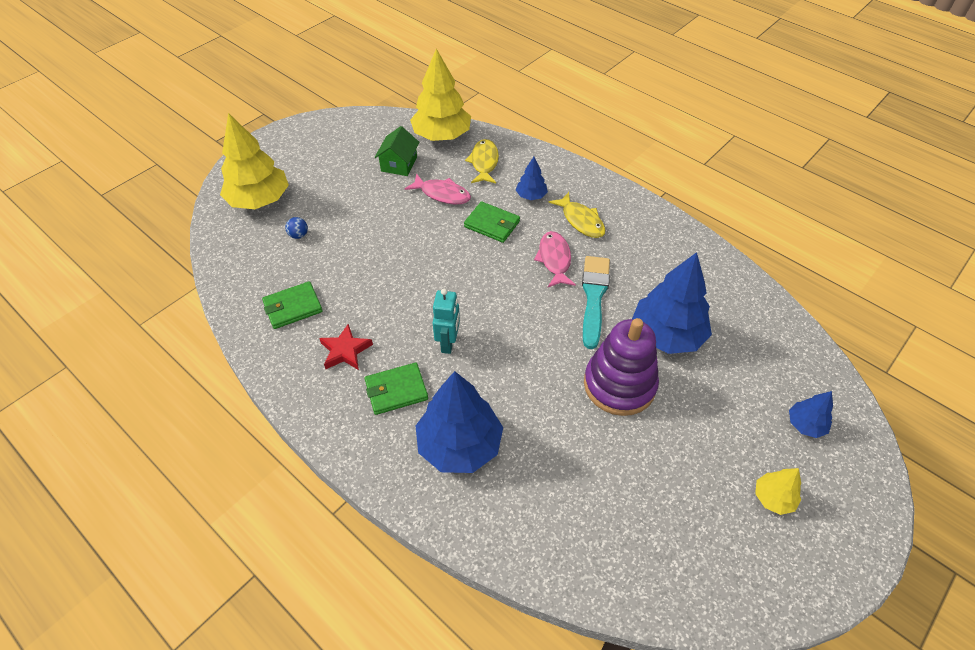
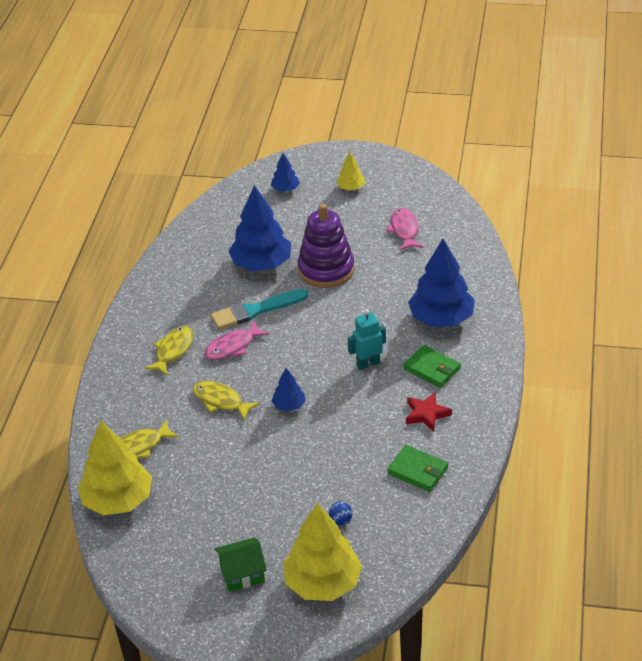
camera: 120 degrees left, 10 degrees down
(399, 164) = (187, 508): green house -> green house (242, 573)
(442, 194) = (207, 453): pink fish -> pink fish (404, 230)
(492, 224) = (221, 401): green wallet -> yellow fish
(531, 196) = (163, 394): blue tree -> blue tree (289, 405)

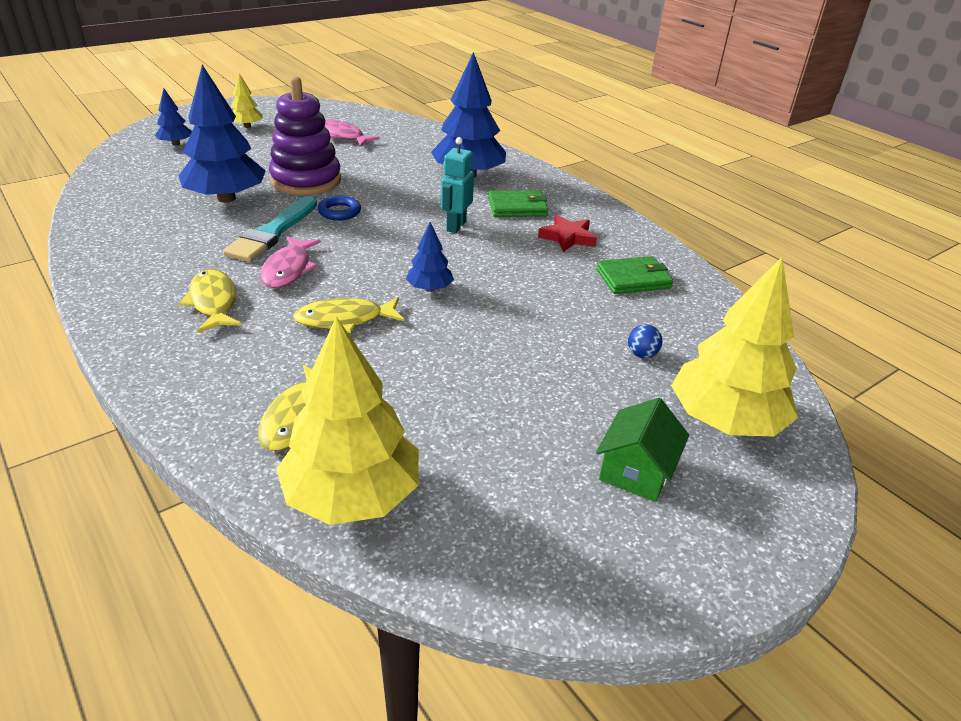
camera: 50 degrees left, 5 degrees down
(313, 312) = (339, 212): none -> blue ring

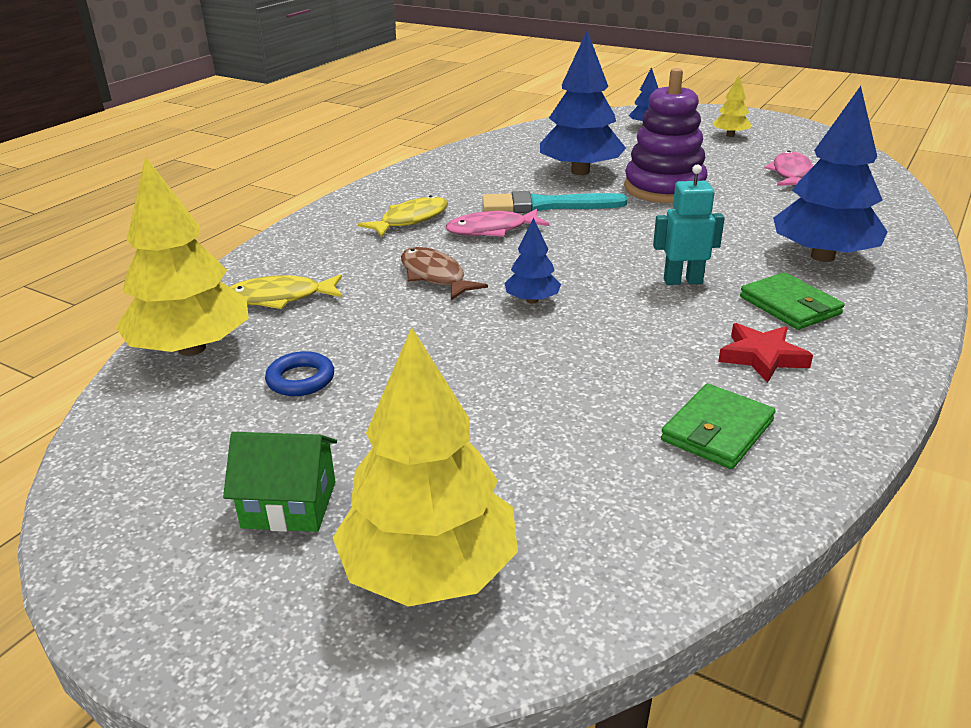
camera: 70 degrees right, 5 degrees down
(339, 212) = (625, 219): blue ring -> blue ring (300, 379)
(345, 319) = (435, 276): yellow fish -> brown fish
(633, 279) = (717, 431): green wallet -> green wallet turned 75 degrees clockwise
(641, 354) = (529, 470): blue ball -> none

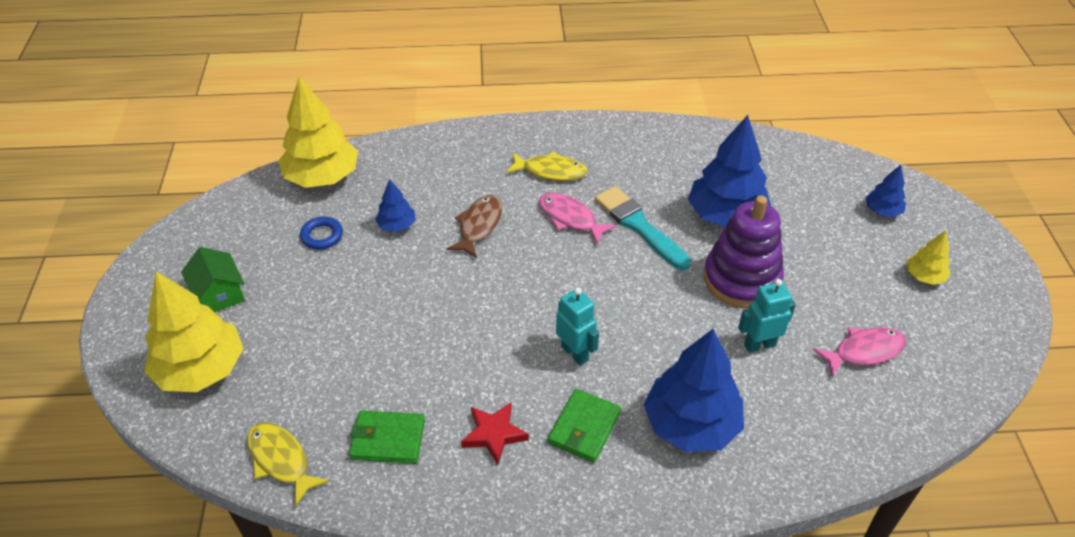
camera: 55 degrees right, 15 degrees up
(279, 298) = (398, 176): yellow fish -> yellow fish (281, 460)
(532, 300) = (483, 287): blue tree -> blue tree (397, 225)
(749, 204) = (759, 344): none -> turquoise robot

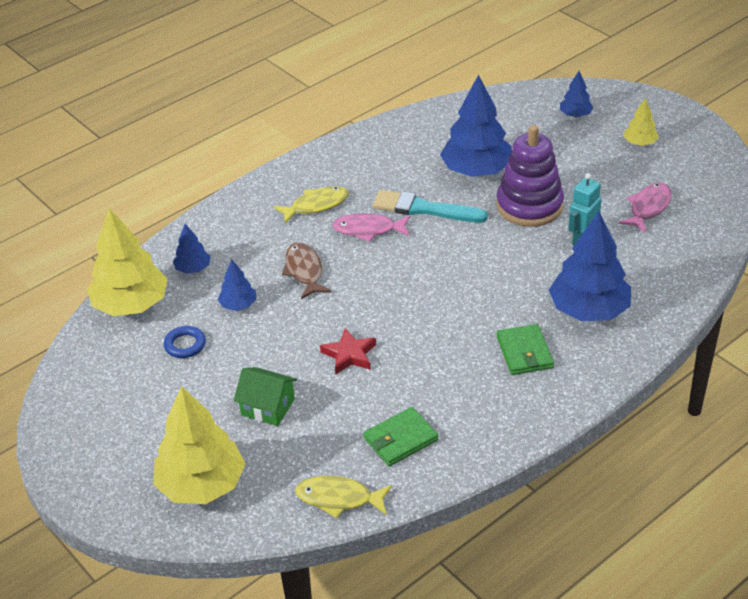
camera: 35 degrees left, 5 degrees down
(219, 294) = (149, 430): green house -> green house (268, 407)
(398, 172) = (193, 269): none -> blue tree
(494, 434) = (470, 392): red star -> red star (349, 355)
(575, 353) = (469, 313): turquoise robot -> none

